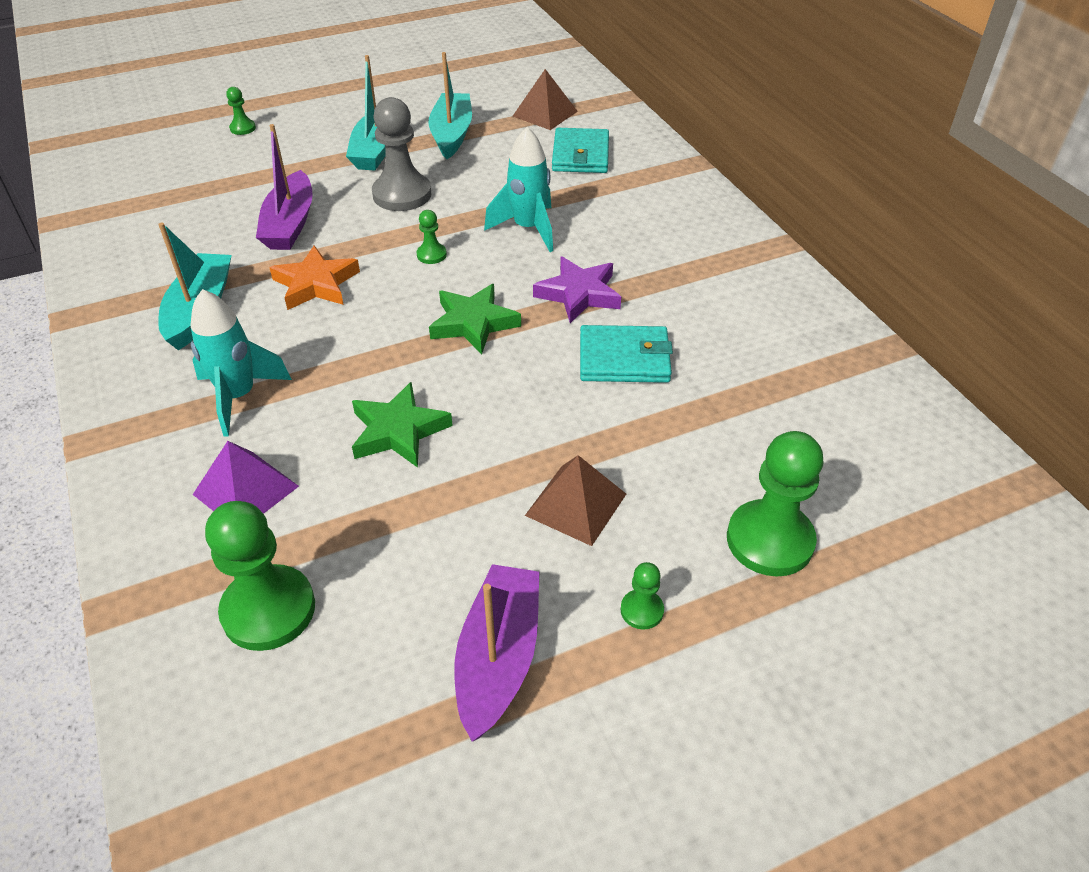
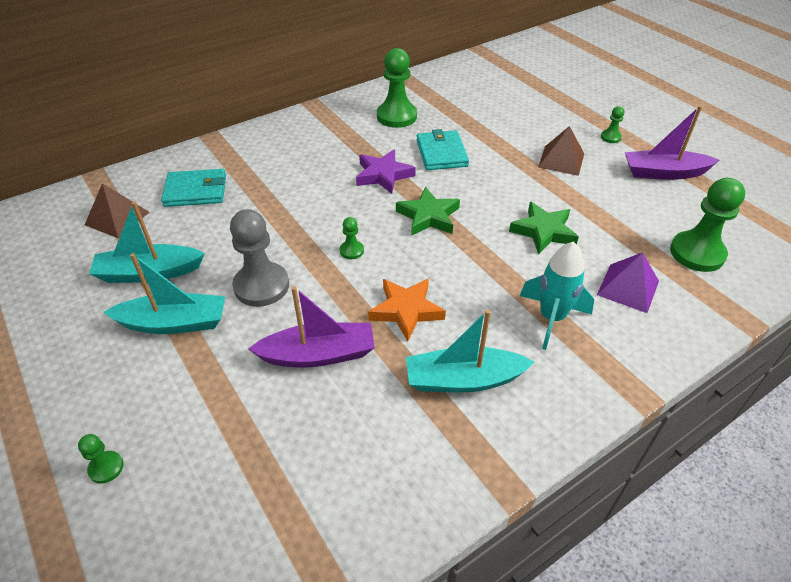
camera: 100 degrees left, 0 degrees up
(528, 229) = (308, 206): turquoise rocket -> none
(769, 540) = (550, 107): green pawn -> green pawn (396, 116)

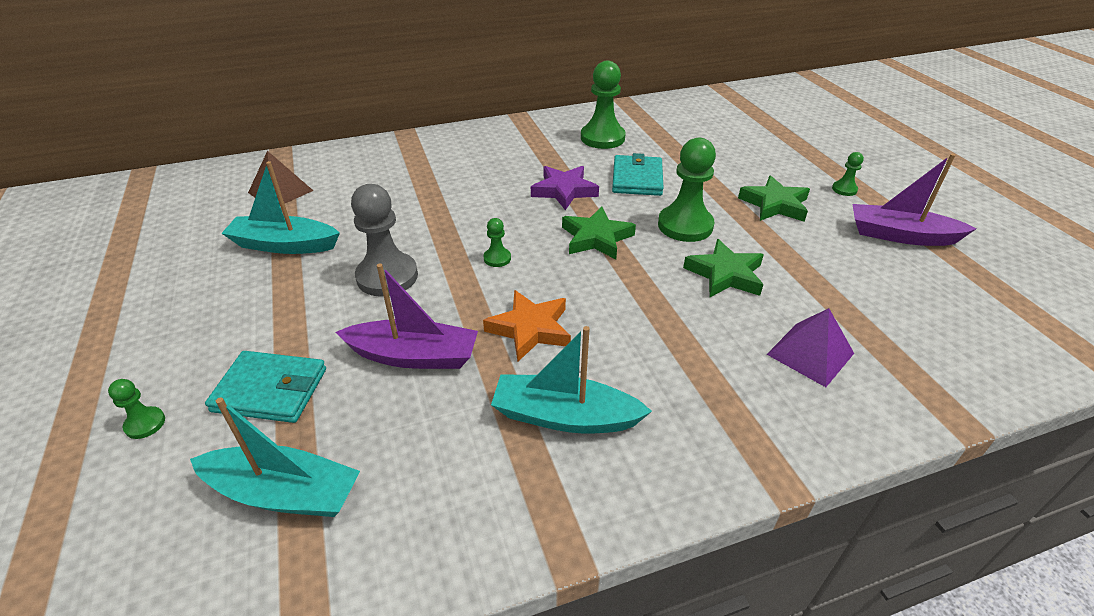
camera: 15 degrees right, 5 degrees down
(174, 323) = (284, 296): turquoise boat -> turquoise boat (284, 493)
(196, 191) = (366, 178): turquoise wallet -> turquoise wallet (270, 390)
(551, 318) = (699, 370): turquoise rocket -> none
(561, 160) = (774, 204): brown pyramid -> green star
(697, 253) = (916, 330): green pawn -> green pawn (685, 225)

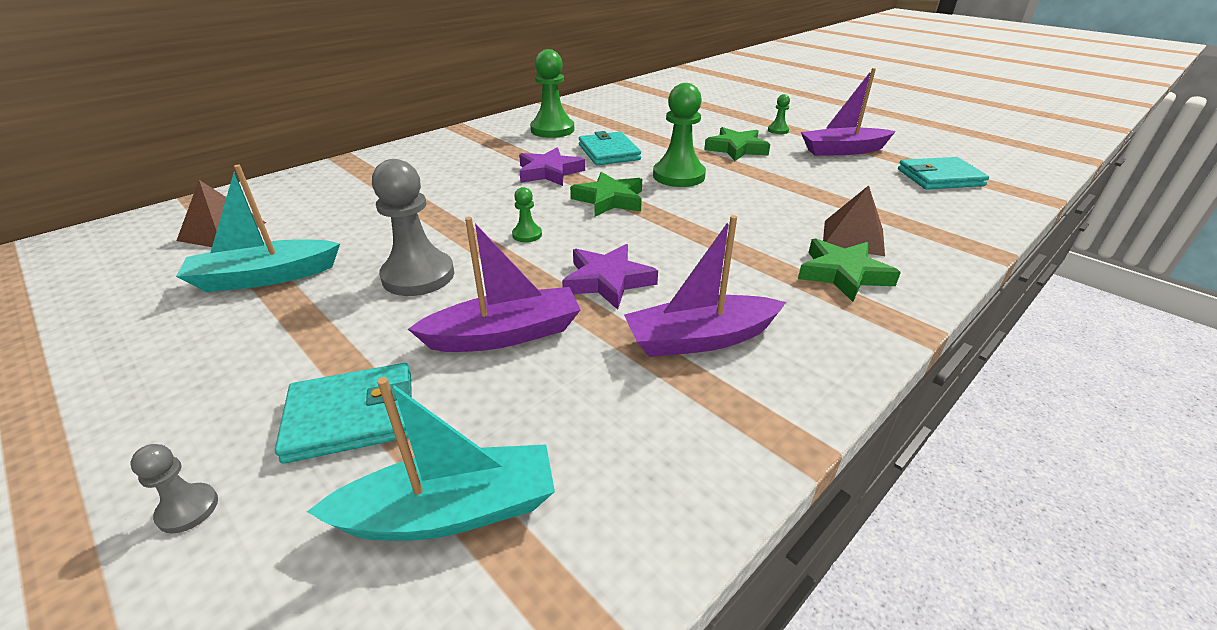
camera: 25 degrees left, 5 degrees down
(145, 424) = (188, 509): green pawn -> grey pawn
(530, 329) = (607, 281): orange star -> purple star
(564, 417) = (700, 339): turquoise boat -> purple boat
(725, 274) = (741, 201): green star -> green star (843, 274)
(810, 354) = (853, 237): purple pyramid -> brown pyramid
(993, 304) = (939, 177): none -> turquoise wallet

